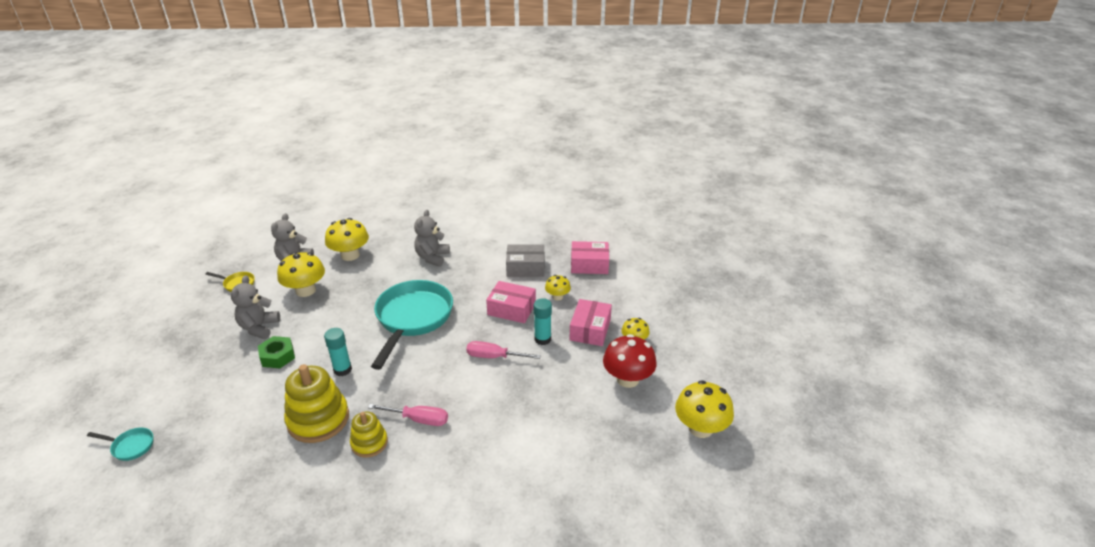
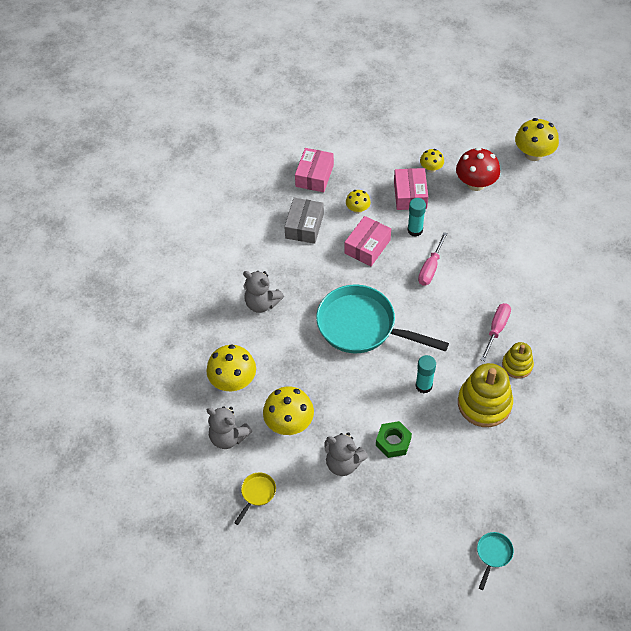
camera: 75 degrees left, 20 degrees up
(590, 330) = (410, 195): pink box -> pink box turned 60 degrees clockwise

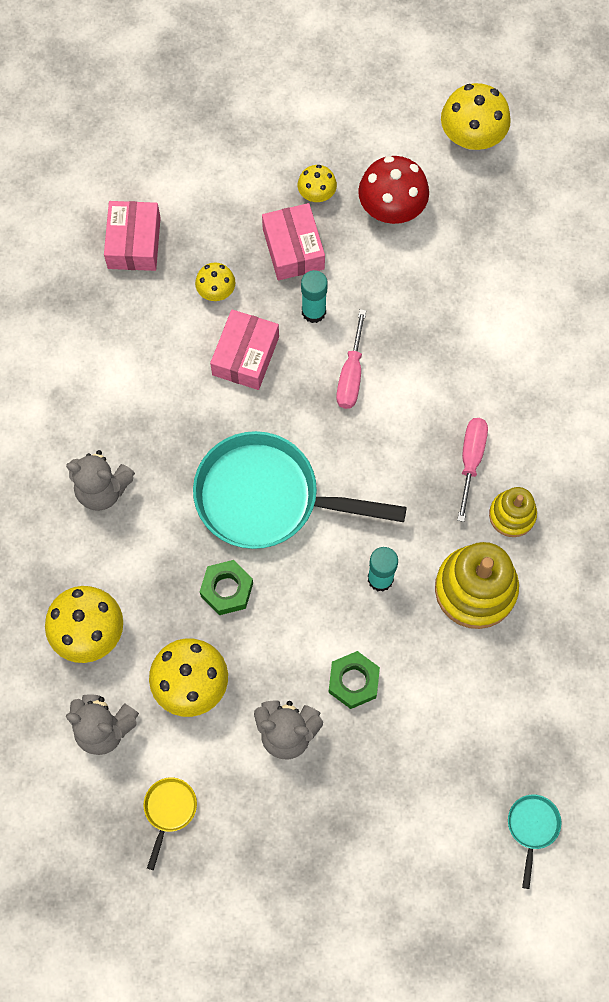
camera: 15 degrees left, 15 degrees up
(304, 226) = (138, 338): grey box -> none
(325, 373) = (227, 589): none -> green nut

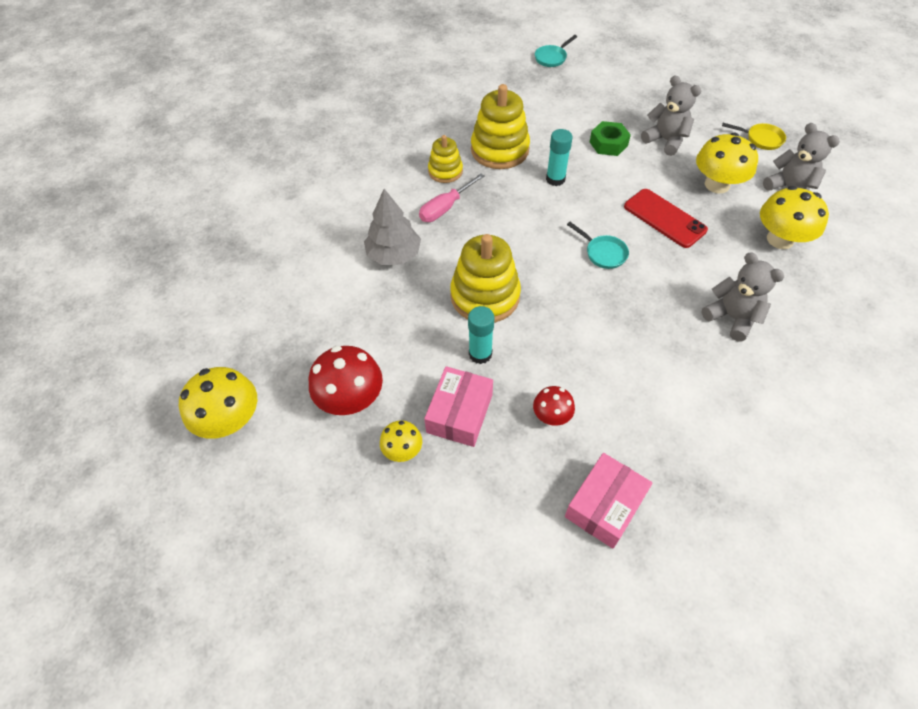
camera: 145 degrees left, 15 degrees down
(169, 810) = (761, 139): yellow pan -> yellow pan turned 120 degrees counterclockwise
(216, 291) = (551, 415): yellow mushroom -> red mushroom
(227, 589) = (664, 218): green nut -> red phone
(245, 356) = (559, 351): pink box -> none
(267, 498) = (603, 253): turquoise pan -> turquoise pan, size x0.41
(351, 374) = (485, 296): pink screwdriver -> yellow stacking toy
(475, 369) = (394, 255): none -> grey tree

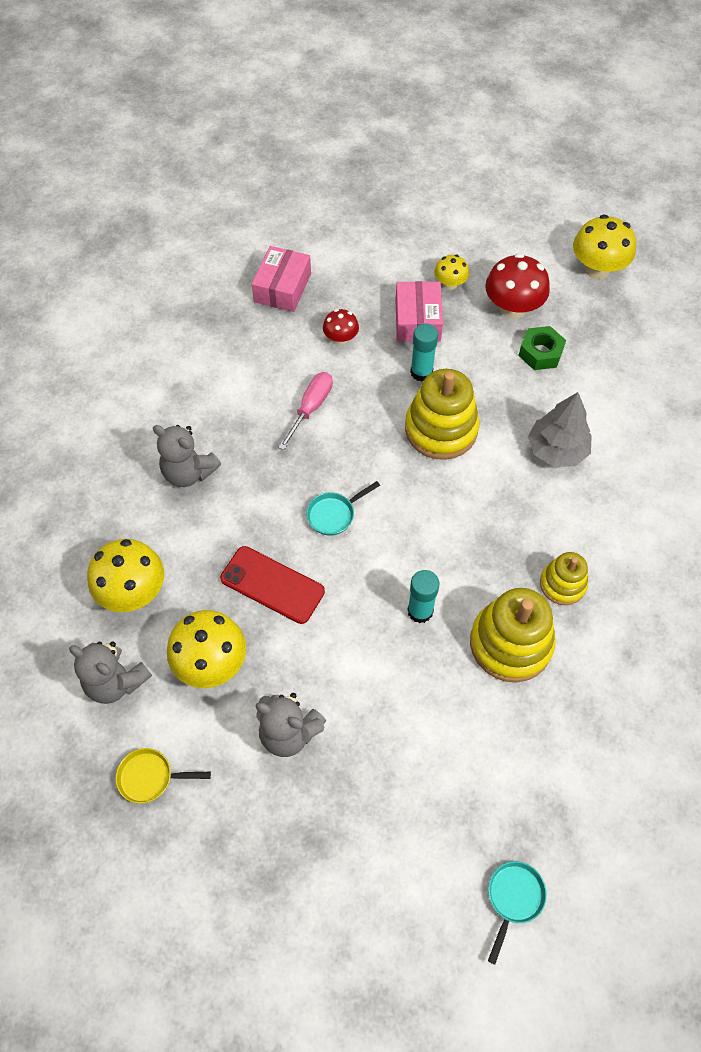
camera: 160 degrees right, 5 degrees up
(445, 208) = (533, 527): pink screwdriver -> pink screwdriver (311, 408)
(603, 253) = (334, 514): turquoise pan -> turquoise pan turned 60 degrees counterclockwise
(608, 144) = (367, 700): green nut -> green nut (540, 353)

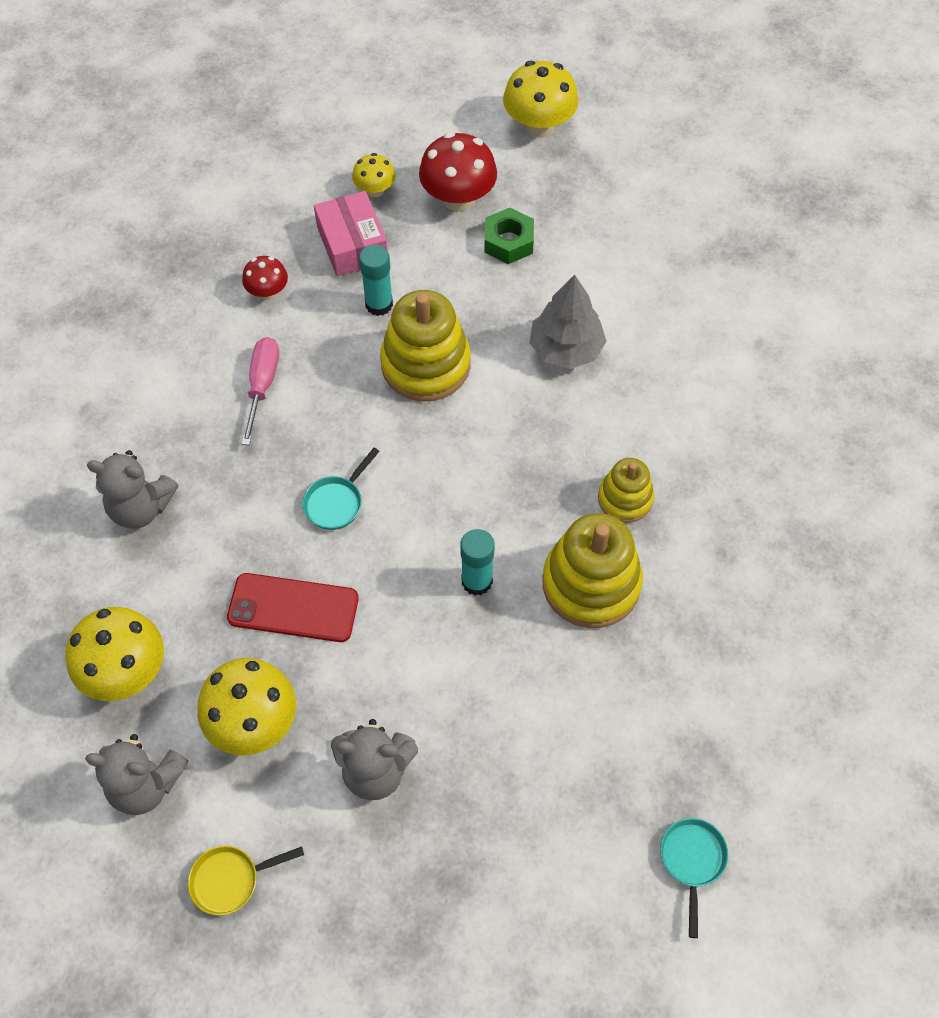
camera: 20 degrees left, 0 degrees up
(282, 288) = (174, 250): pink box -> none

